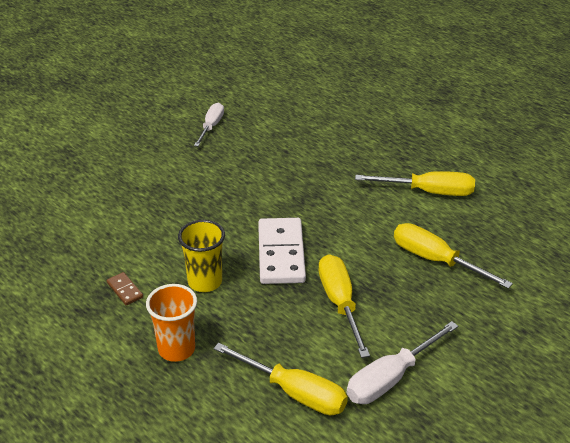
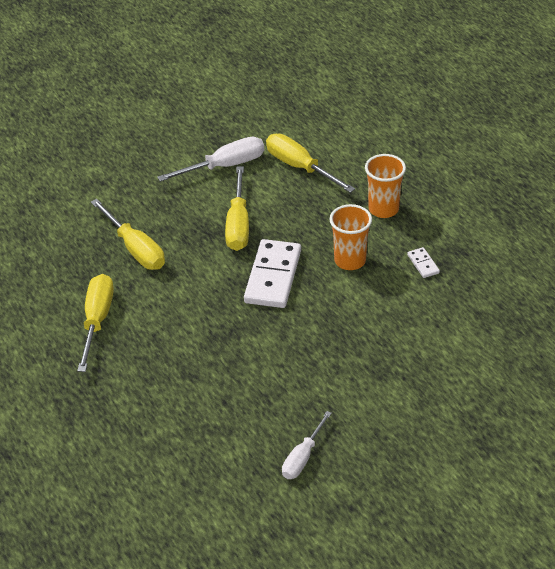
camera: 165 degrees left, 5 degrees up
(124, 290) = (423, 264): brown domino -> white domino
(205, 282) = (350, 261): yellow cup -> orange cup
(429, 192) = (97, 321): yellow screwdriver -> yellow screwdriver turned 75 degrees clockwise

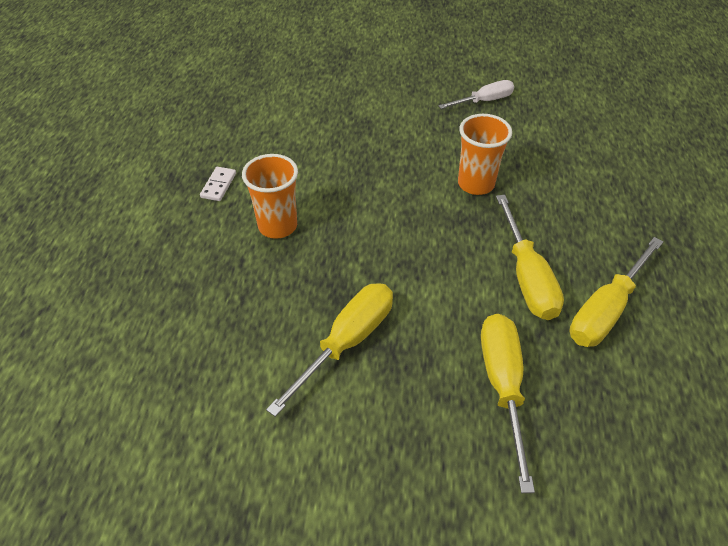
camera: 145 degrees left, 5 degrees up
(225, 166) = (275, 458): white screwdriver -> none
(273, 277) = (370, 252): white domino -> none
(300, 167) = (188, 384): yellow screwdriver -> yellow screwdriver (527, 277)
(383, 209) = (175, 262): orange cup -> orange cup (476, 184)

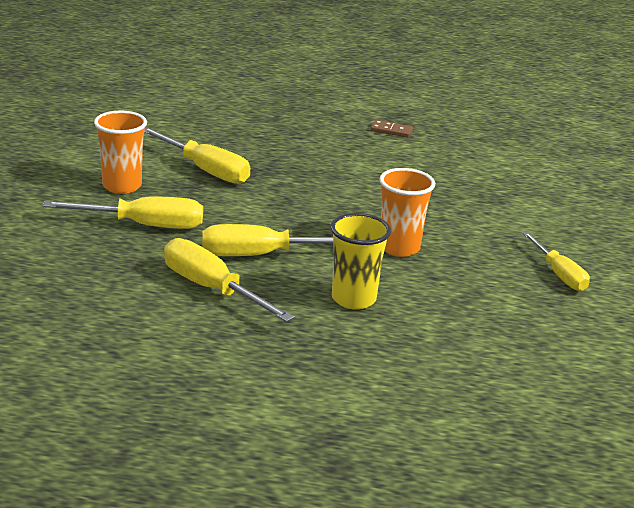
camera: 90 degrees right, 20 degrees down
(218, 185) = (391, 131): white domino -> brown domino
(277, 226) = (338, 151): orange cup -> orange cup (122, 186)
(484, 101) = (559, 274): white screwdriver -> yellow screwdriver
(575, 212) = (353, 299): none -> yellow cup

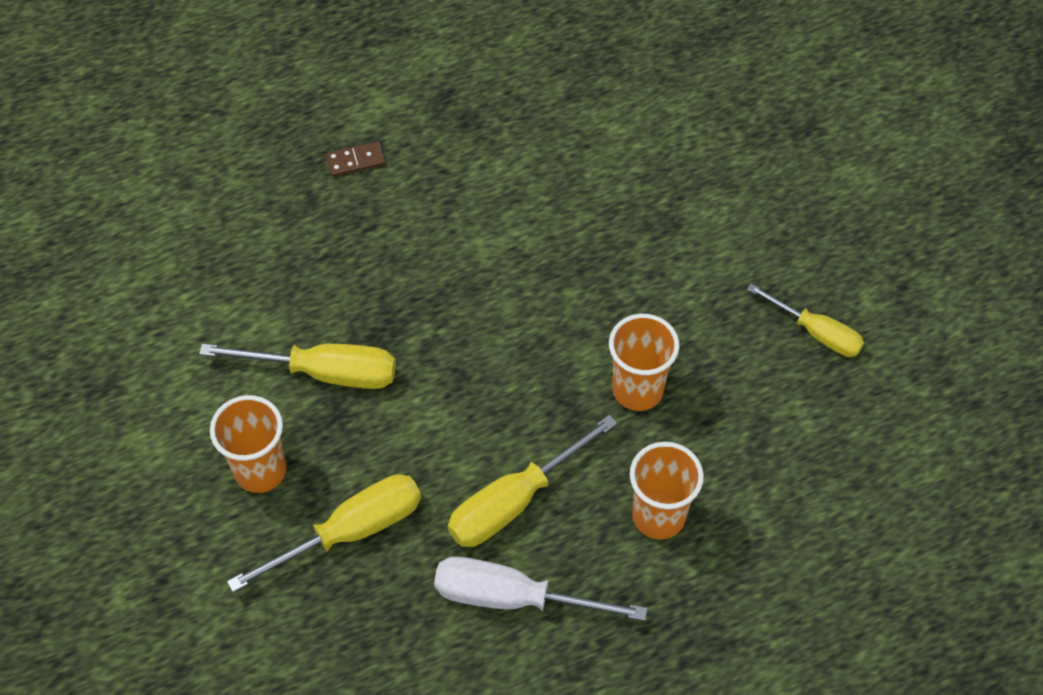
camera: 30 degrees left, 30 degrees up
(212, 289) = (513, 597): yellow screwdriver -> white screwdriver
(353, 299) = (658, 516): yellow cup -> orange cup
(391, 131) = (462, 143): brown domino -> brown domino (355, 161)

